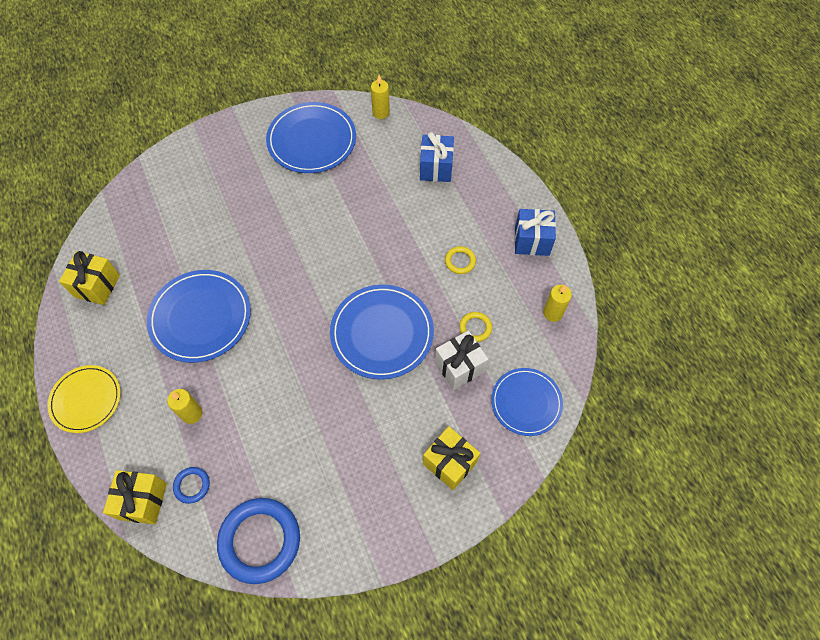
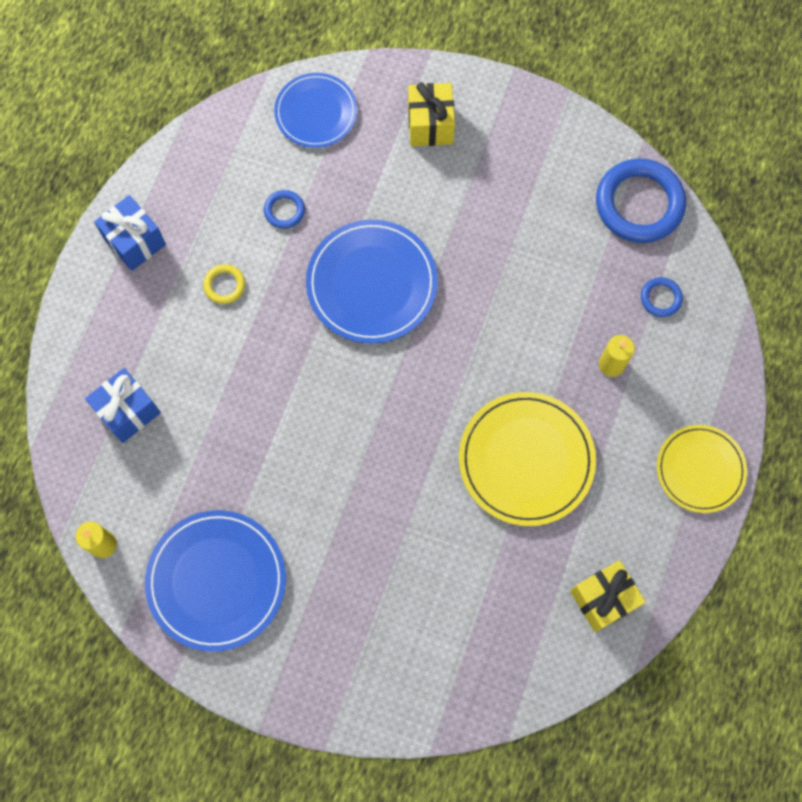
camera: 135 degrees left, 10 degrees up
(142, 501) = (713, 322): yellow gift -> none
(200, 317) = (526, 460): blue plate -> yellow plate
(459, 367) = (337, 190): white gift -> none
(475, 328) = (284, 211): yellow ring -> blue ring
(553, 313) = (202, 160): yellow candle -> none

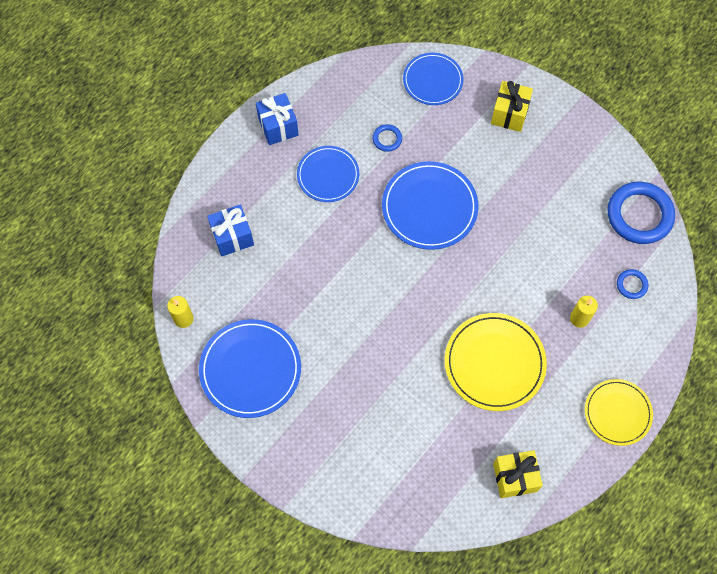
camera: 20 degrees right, 5 degrees down
(224, 285) = (328, 175): yellow ring -> blue plate

